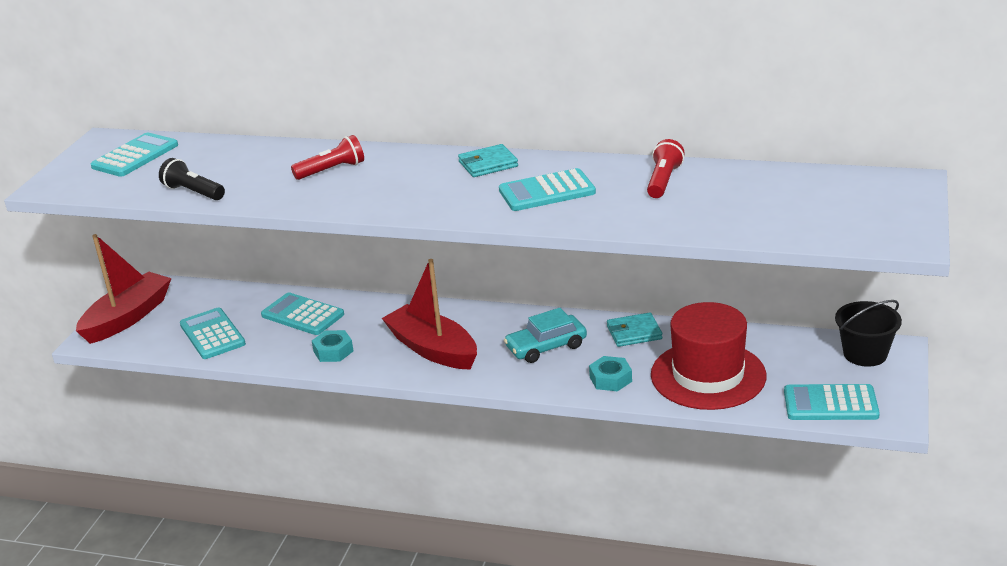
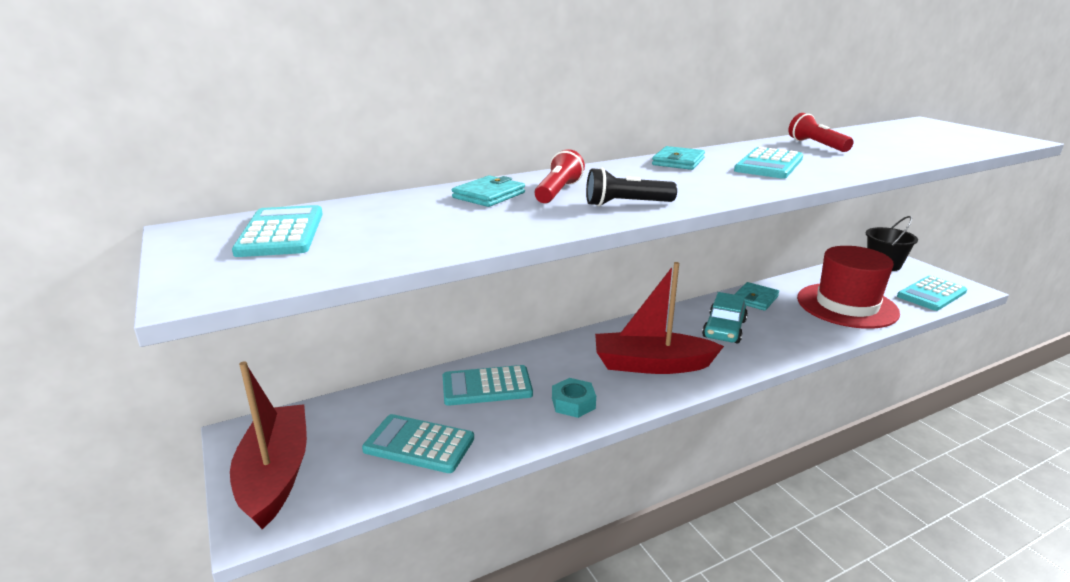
camera: 45 degrees left, 5 degrees down
(193, 192) = (449, 240): black flashlight -> black flashlight (626, 204)
(287, 159) = (489, 195): none -> turquoise wallet
(610, 379) = (805, 331): turquoise nut -> none

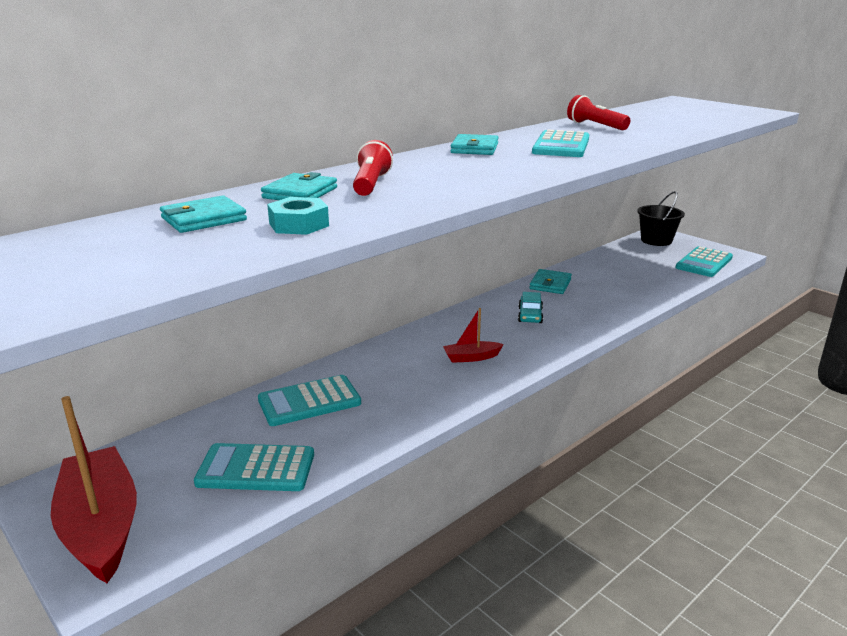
camera: 15 degrees left, 0 degrees up
(281, 232) = (87, 248): turquoise calculator -> none
(391, 214) = (203, 219): none -> turquoise wallet
(573, 403) = (405, 404): turquoise nut -> turquoise nut (298, 224)
(626, 204) = (445, 190): black flashlight -> none
(651, 365) = (471, 357): red boat -> red boat, size x0.47
(724, 329) = (530, 315): turquoise car -> turquoise car, size x0.66
(846, 305) = (634, 281): red hat -> none

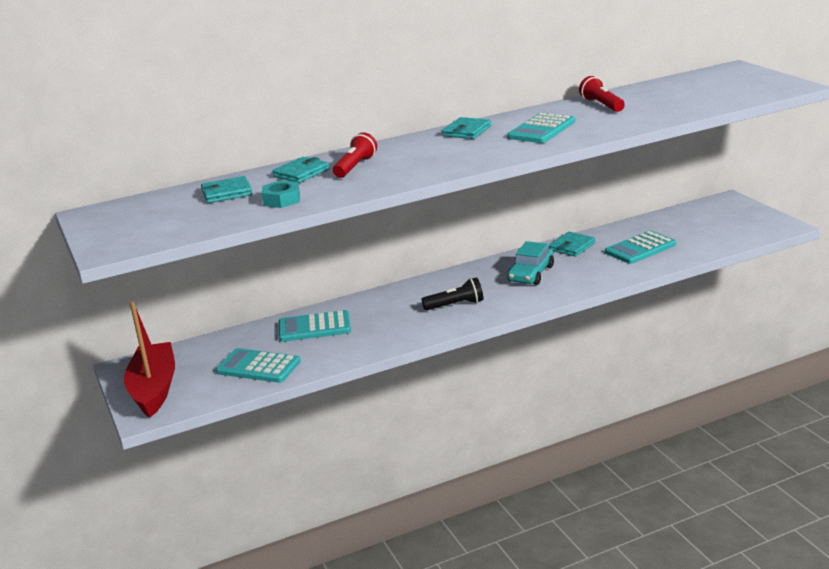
camera: 20 degrees right, 0 degrees up
(471, 357) = (455, 305): red boat -> black flashlight
(530, 315) = (531, 274): turquoise car -> turquoise car, size x1.51
(656, 240) = (717, 207): black bucket -> none
(704, 263) = (744, 233): turquoise calculator -> turquoise calculator (640, 248)

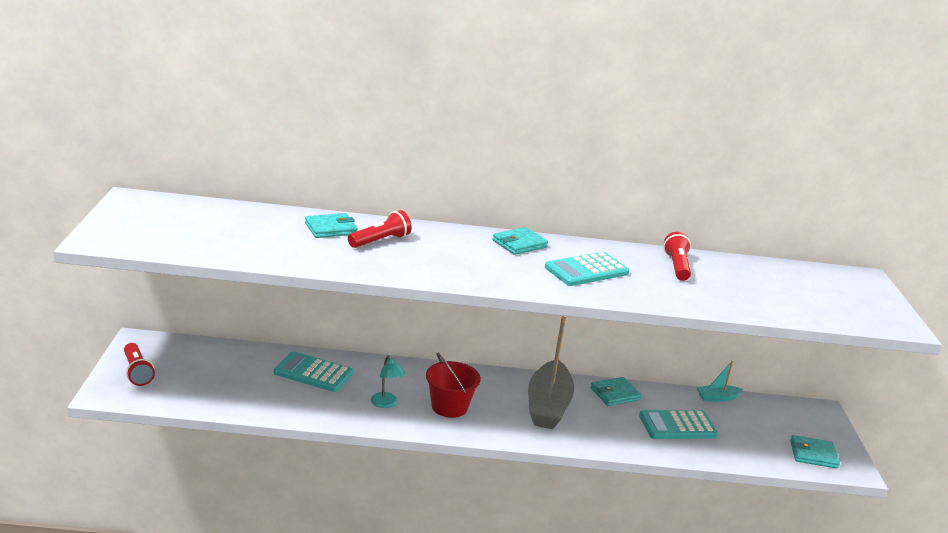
camera: 20 degrees right, 0 degrees up
(154, 389) = (137, 372): red boat -> red flashlight
(227, 193) = (250, 223): turquoise wallet -> turquoise wallet (813, 454)
(258, 367) = (232, 390): turquoise calculator -> none
(281, 200) = (280, 249): turquoise nut -> none
(402, 323) = (386, 404): none -> turquoise lamp
(455, 305) = (449, 406): black flashlight -> red bucket
(531, 274) = (548, 405): turquoise car -> grey boat
(648, 220) = (717, 398): none -> turquoise boat

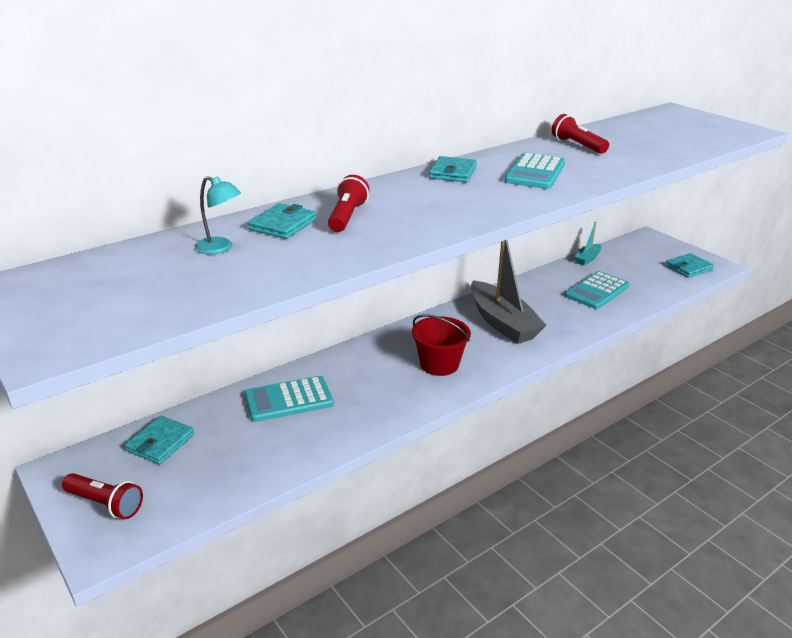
camera: 35 degrees left, 5 degrees up
(386, 404) = (389, 391): turquoise lamp -> turquoise lamp (220, 248)
(615, 394) = (529, 289): turquoise wallet -> turquoise wallet (160, 443)

